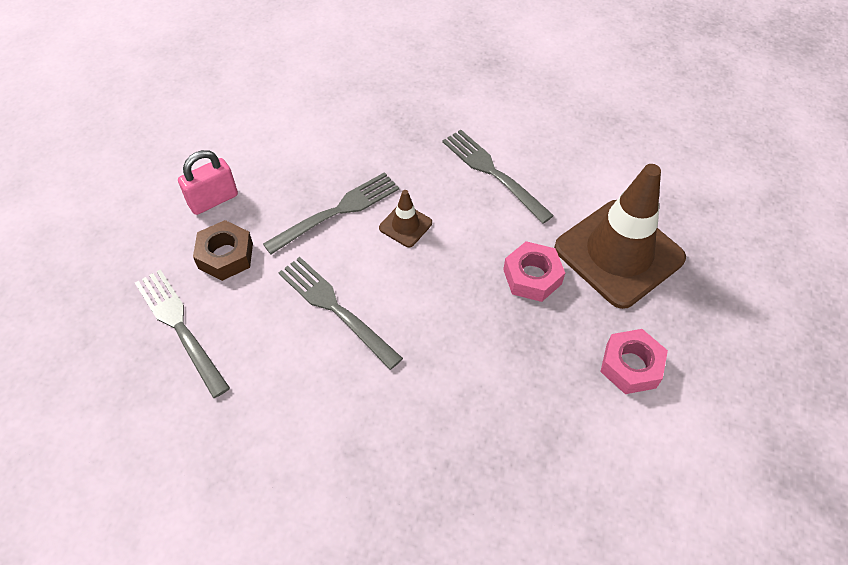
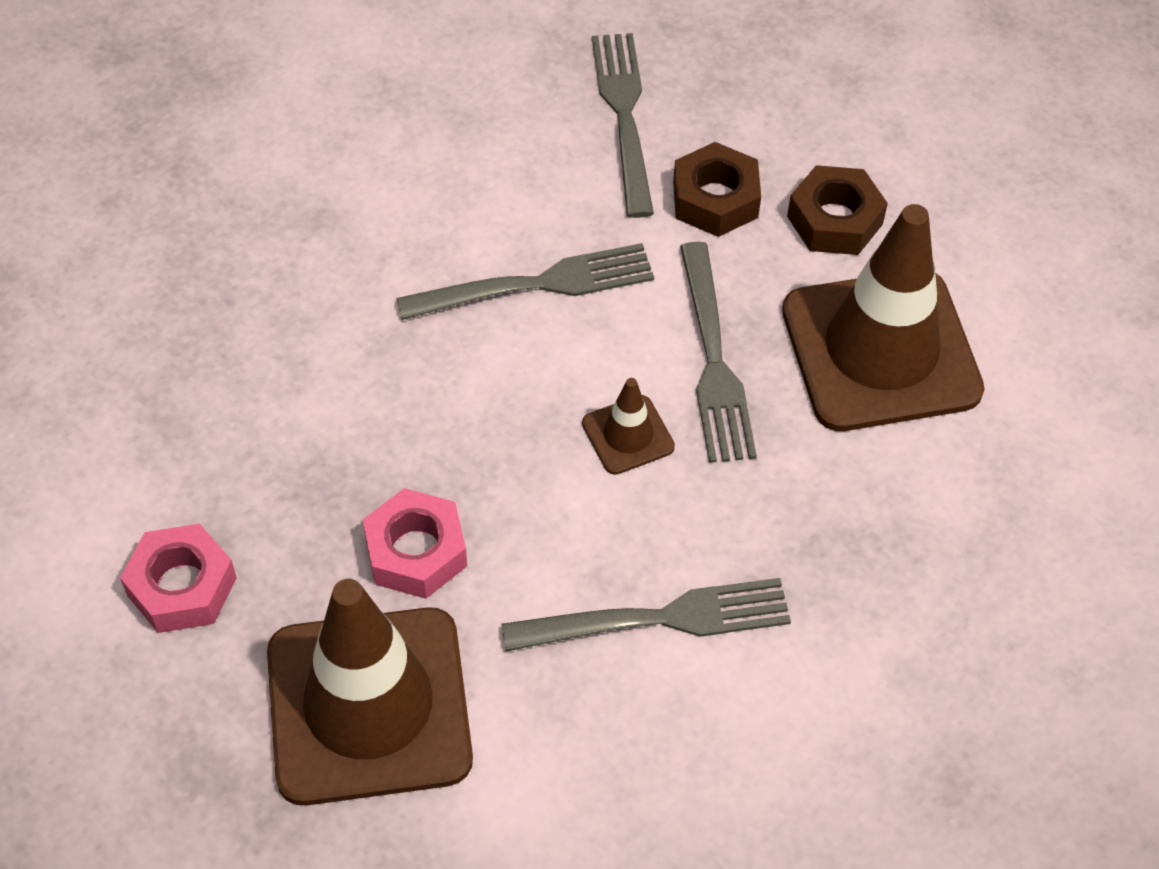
camera: 120 degrees right, 0 degrees up
(180, 327) = (624, 116): grey fork -> grey fork turned 90 degrees counterclockwise
(213, 200) = (834, 220): pink padlock -> brown nut
(291, 153) = (881, 351): none -> brown traffic cone

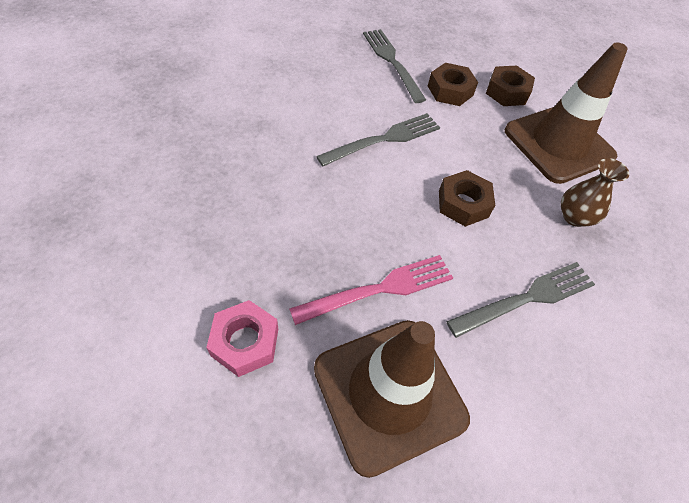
camera: 20 degrees left, 0 degrees up
(416, 552) = (379, 289): pink nut -> pink fork
(628, 435) = (463, 204): brown traffic cone -> brown nut
(714, 360) = (486, 160): grey fork -> none
(827, 499) = (574, 217): none -> brown vase

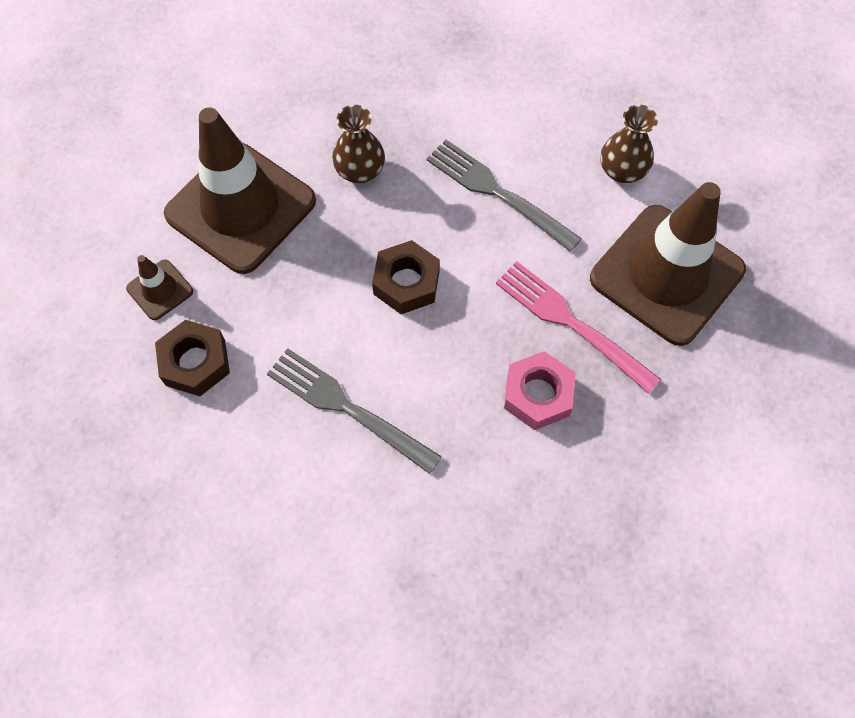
camera: 110 degrees left, 10 degrees up
(245, 342) = (704, 416): pink nut -> pink nut (538, 395)
(392, 62) = (165, 467): grey fork -> none
(507, 92) = (160, 290): brown nut -> brown traffic cone
(522, 420) = (622, 171): none -> brown vase

